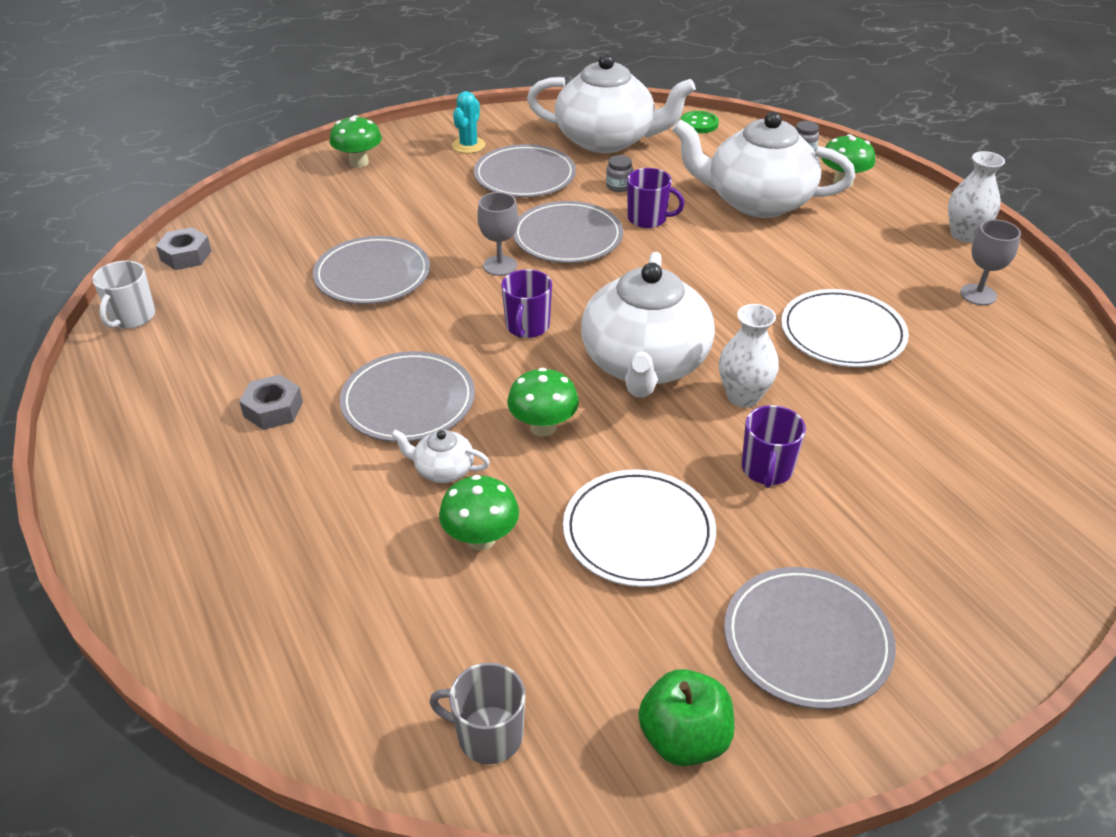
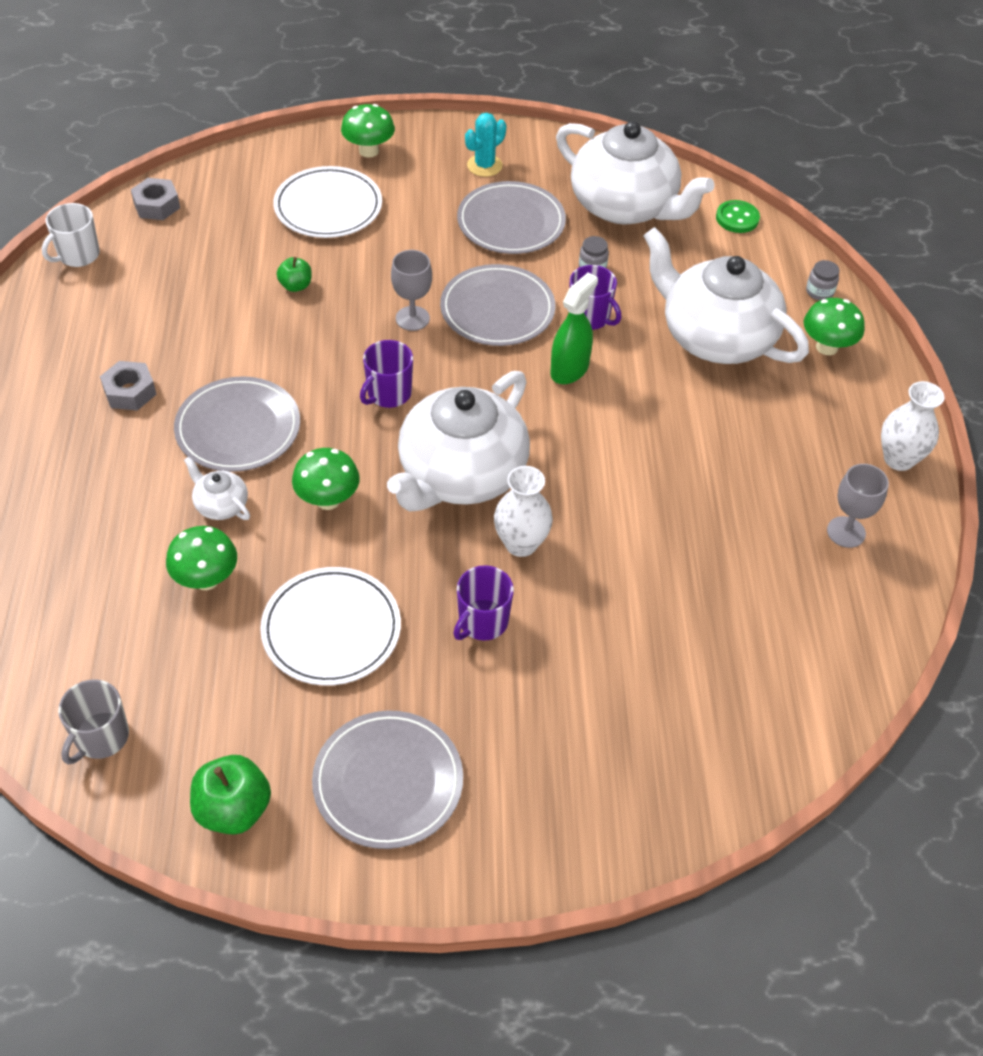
camera: 25 degrees right, 10 degrees up
(372, 275) = (296, 286): grey plate -> green apple
(488, 735) = (101, 737): grey mug -> grey mug turned 105 degrees counterclockwise
(665, 259) = (569, 369): none -> green spray bottle
(842, 333) = (670, 518): white plate -> white plate (328, 207)

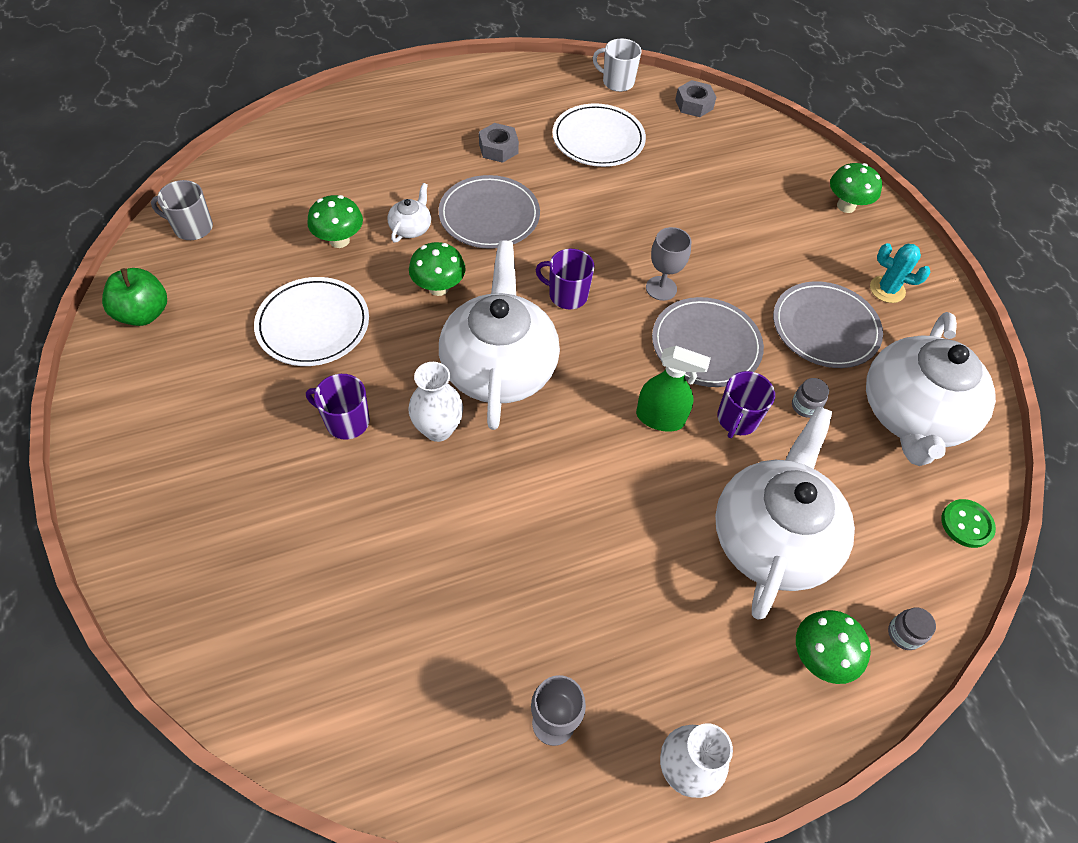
camera: 70 degrees right, 5 degrees up
(296, 286) = (656, 205): green apple -> none
(328, 207) = (759, 199): white plate -> white plate (598, 139)
(388, 782) = (179, 397): grey plate -> none
(461, 474) = (499, 367): white teapot -> white teapot turned 75 degrees clockwise

